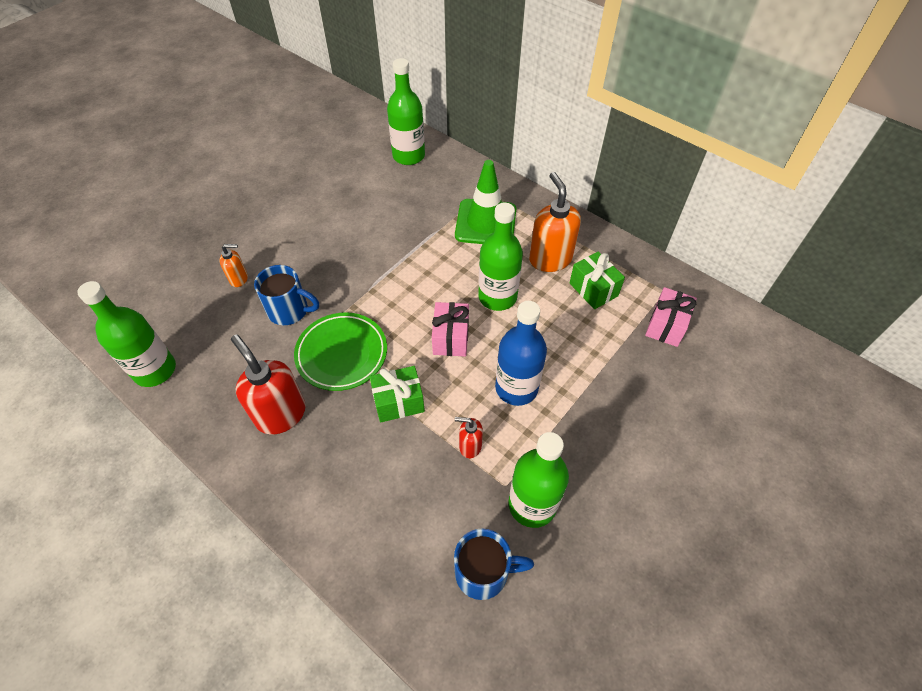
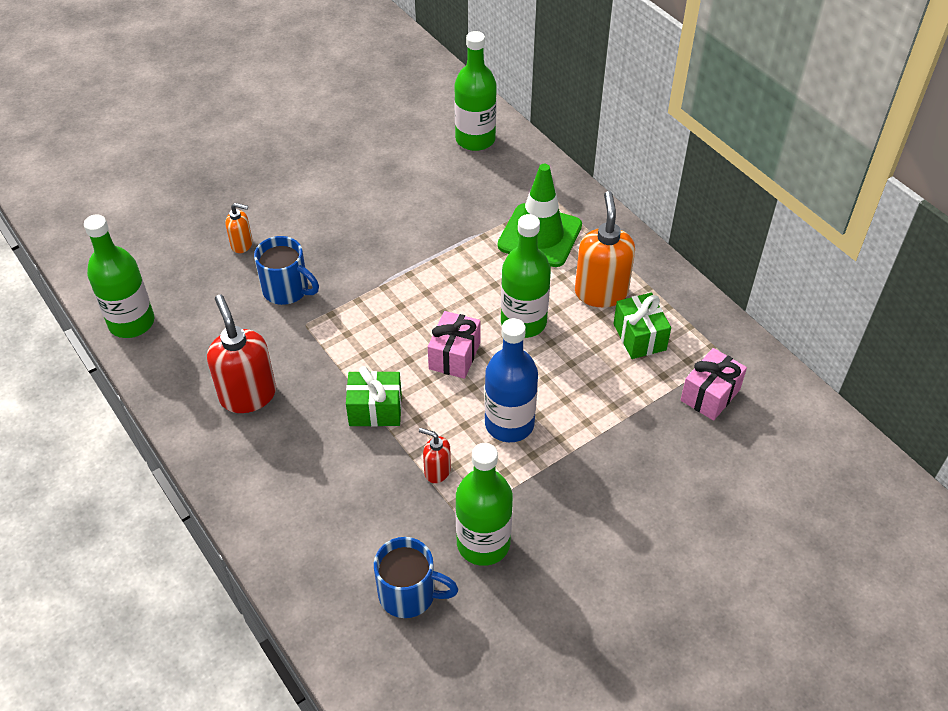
camera: 15 degrees right, 5 degrees down
(342, 354) = (330, 347): green plate -> none

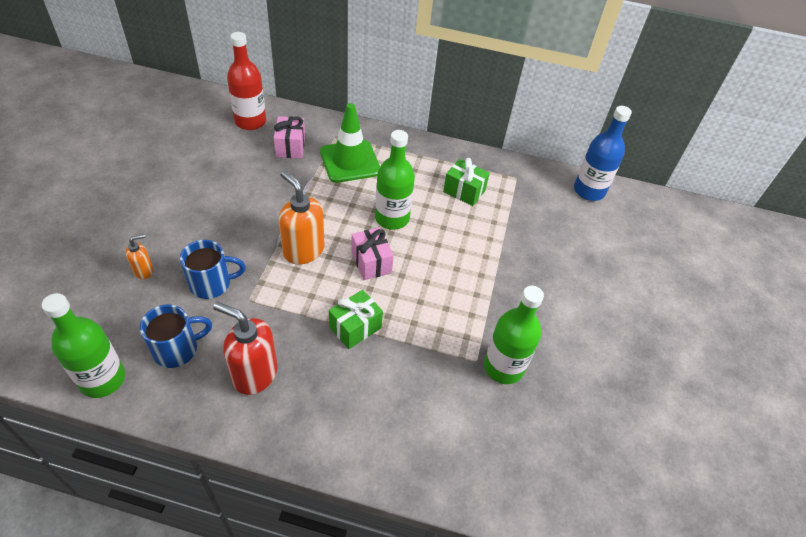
camera: 45 degrees left, 0 degrees up
(409, 594) = (494, 431): blue mug -> blue mug (177, 349)
(437, 471) = (432, 341): red soap dispenser -> none
(475, 139) = (250, 121): green bottle -> red bottle
(509, 424) = (445, 284): blue bottle -> blue bottle (589, 191)
(601, 292) = (418, 177): orange soap dispenser -> orange soap dispenser (303, 250)
(710, 395) = (530, 203): pink gift -> pink gift (290, 147)

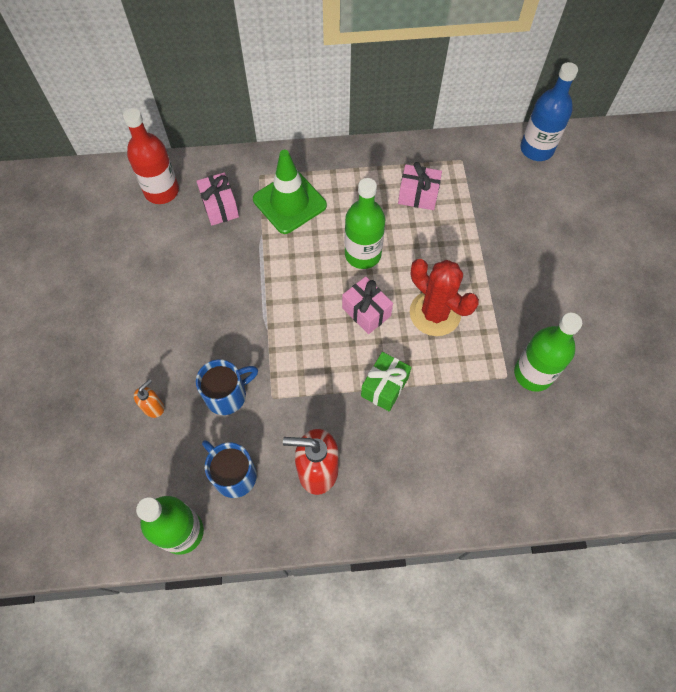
camera: 15 degrees left, 15 degrees up
(177, 349) = (233, 474): blue mug -> blue mug turned 90 degrees counterclockwise
(303, 250) = (295, 324): orange soap dispenser -> none
(433, 284) = (435, 313): none -> red cactus
(464, 191) = (418, 195): green gift -> pink gift

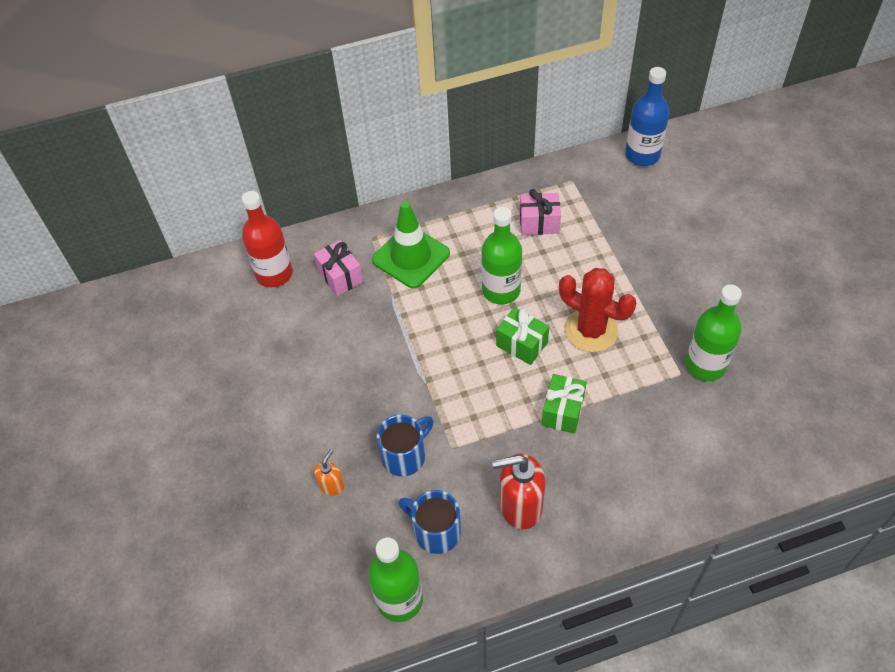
camera: 10 degrees left, 10 degrees down
(366, 312) = (522, 344): pink gift -> green gift

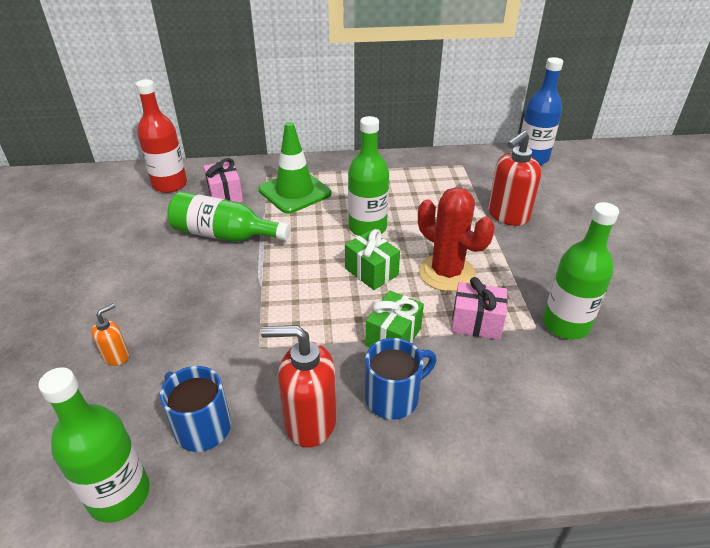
camera: 10 degrees right, 15 degrees down
(364, 330) = (224, 235): none -> green bottle
(405, 456) = (207, 344): blue mug -> blue mug (394, 397)
(539, 223) = (422, 187): pink gift -> pink gift (476, 323)
(632, 245) = (508, 216): none -> red soap dispenser

